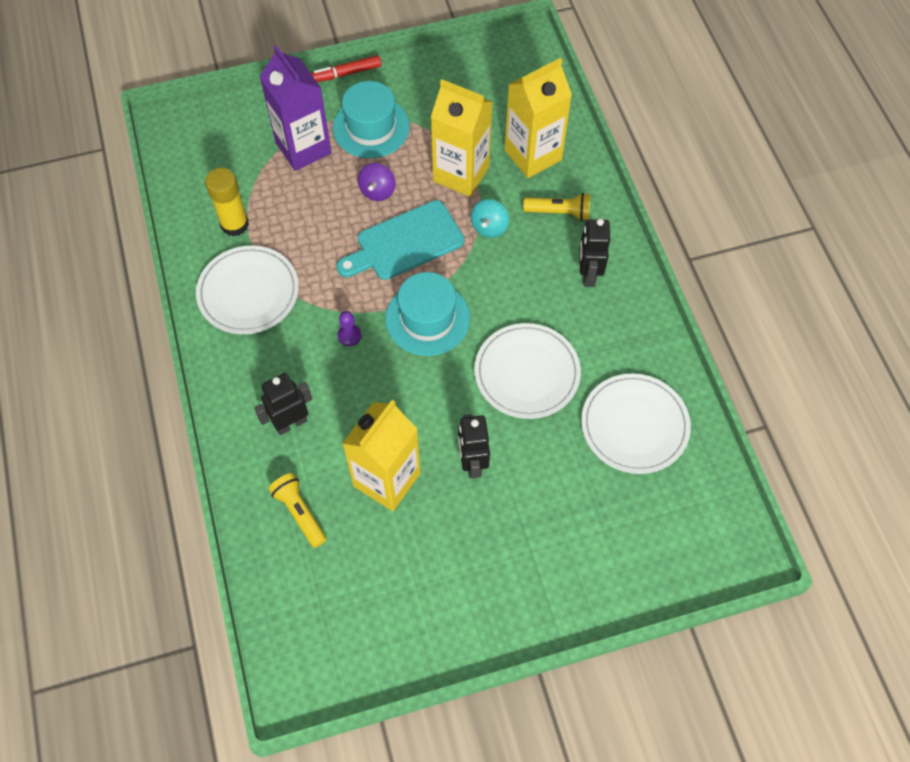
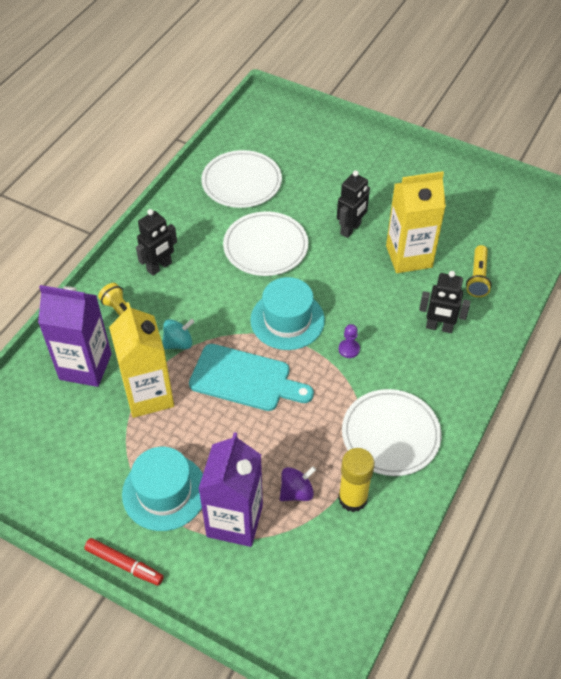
camera: 135 degrees left, 10 degrees down
(377, 191) = (220, 433): purple spinning top -> purple spinning top (296, 492)
(533, 155) = (85, 366): yellow carton -> purple carton

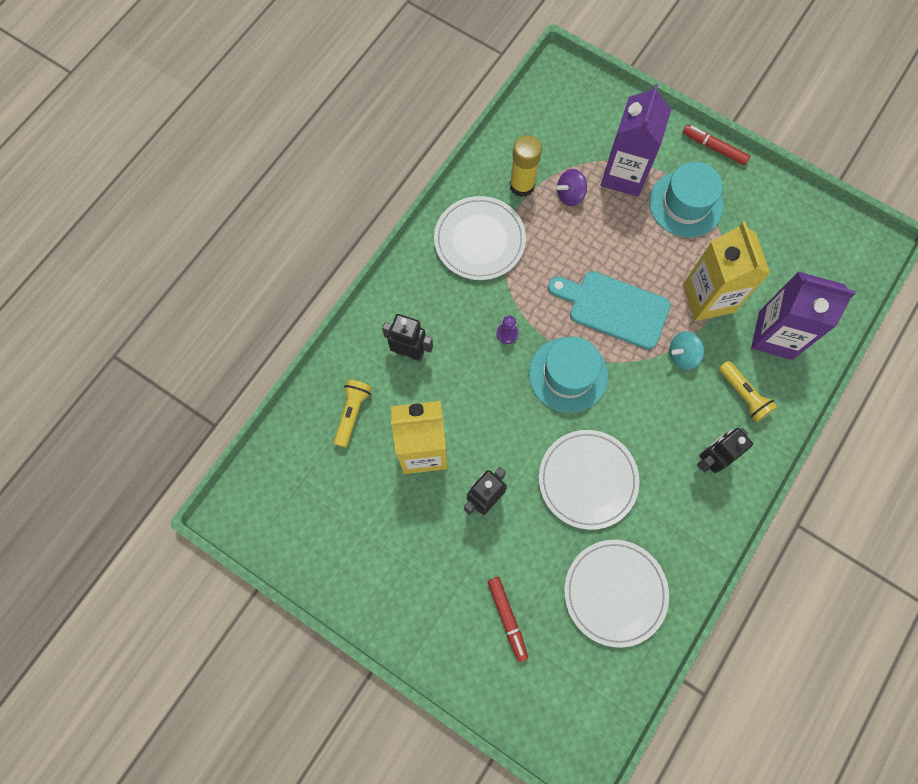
camera: 175 degrees left, 20 degrees up
(322, 163) = (507, 618): none -> red marker

